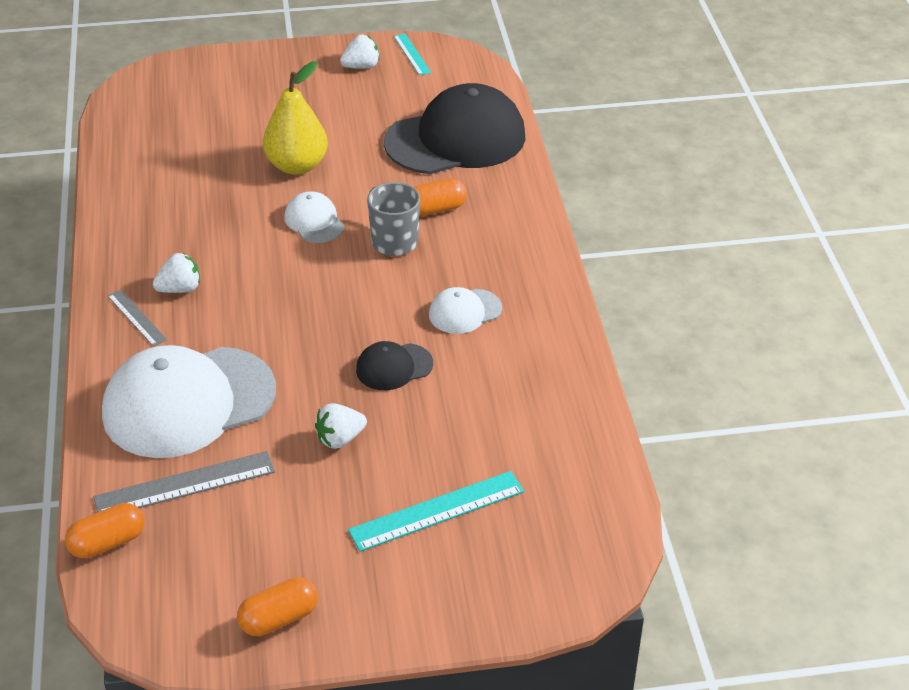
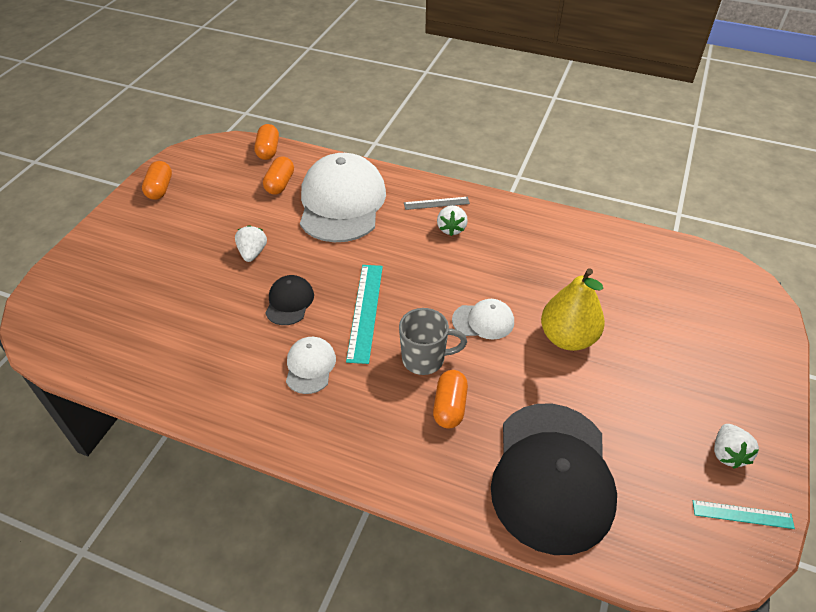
camera: 120 degrees right, 5 degrees up
(185, 484) = (280, 184): grey ruler -> orange capsule
(437, 511) = (156, 272): turquoise ruler -> turquoise ruler (365, 311)

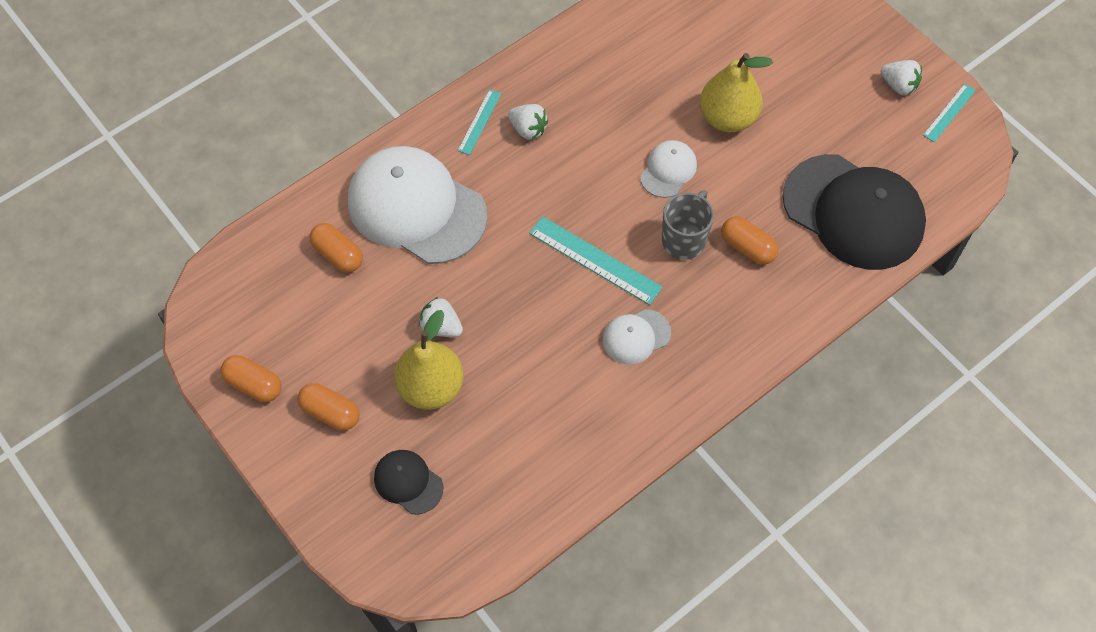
camera: 60 degrees left, 15 degrees up
(199, 268) = (431, 388): none -> yellow pear
(268, 150) = (261, 241): orange capsule -> orange capsule (330, 412)
(289, 302) = (539, 321): black cap -> black cap (408, 482)
(310, 366) = (636, 337): white cap -> white cap turned 60 degrees counterclockwise
(436, 203) = (479, 122): grey ruler -> turquoise ruler

